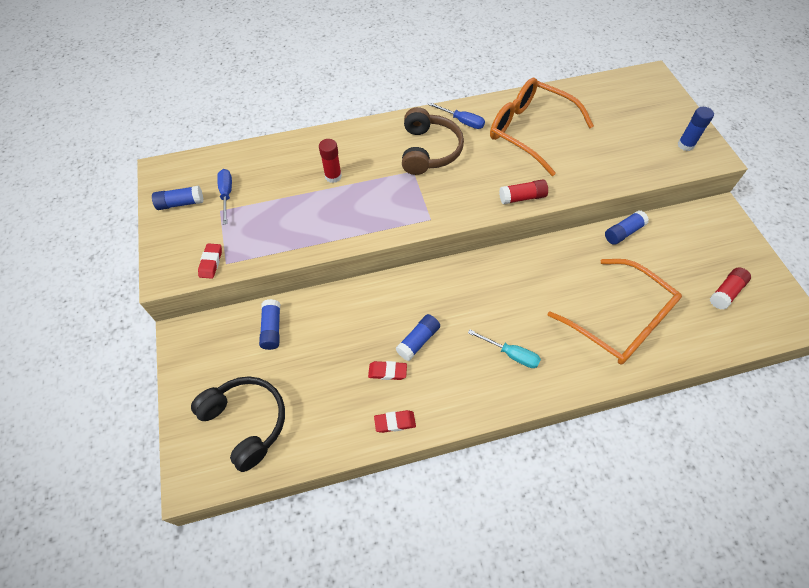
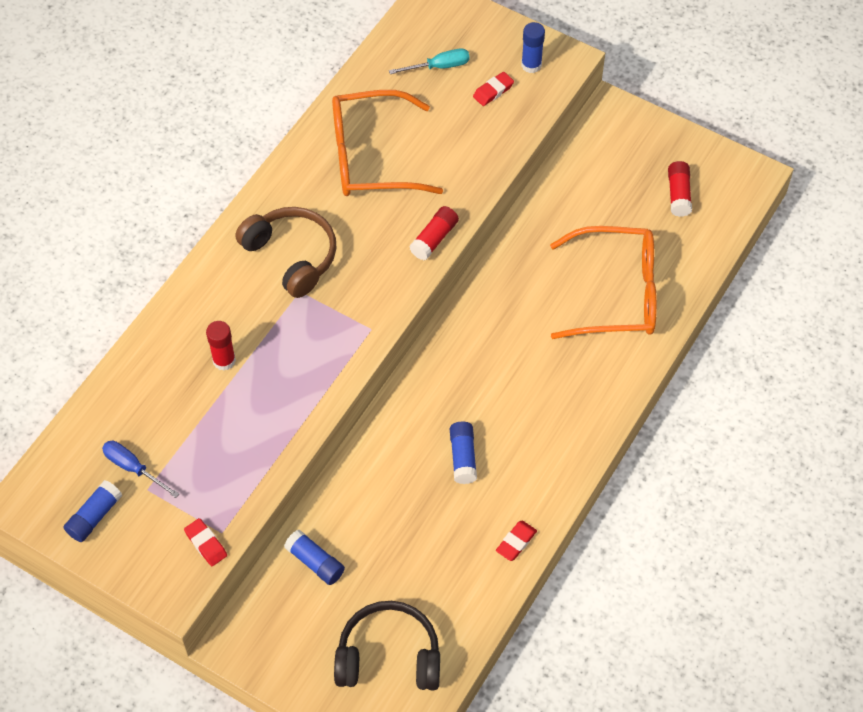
camera: 45 degrees left, 0 degrees up
(387, 372) = (465, 507): red eraser -> red eraser (493, 91)
(462, 121) = (290, 196): blue screwdriver -> none
(511, 354) = (554, 401): turquoise screwdriver -> turquoise screwdriver (439, 67)
(623, 232) = (544, 200): blue glue stick -> none

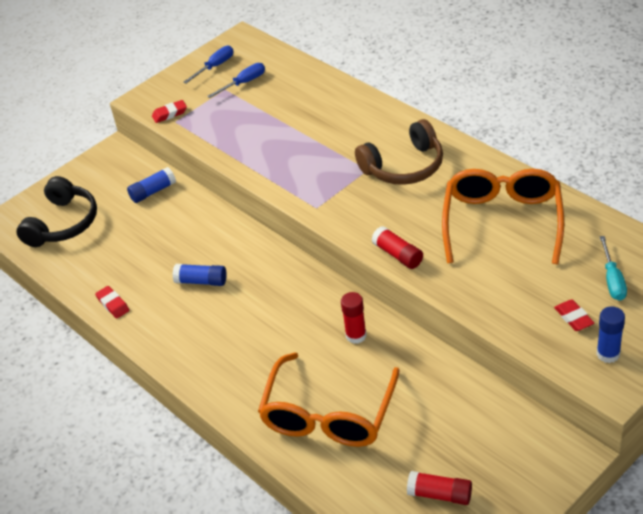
camera: 110 degrees right, 15 degrees down
(94, 516) = (215, 67): blue glue stick -> blue screwdriver
(224, 360) = (316, 127): red glue stick -> red glue stick (356, 335)

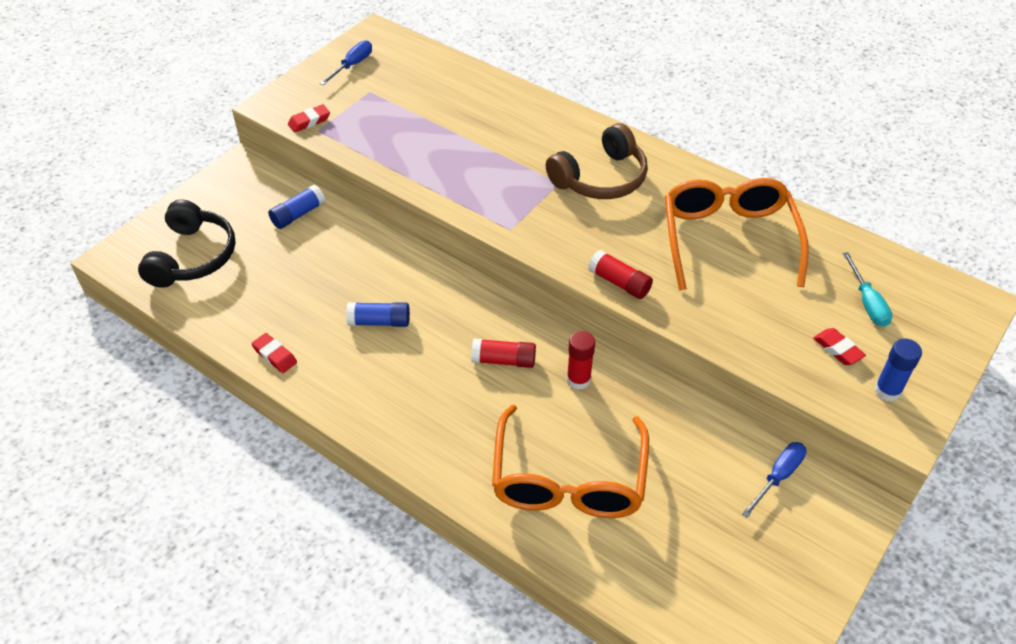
camera: 15 degrees left, 5 degrees up
(244, 83) = (391, 84): blue screwdriver -> blue screwdriver (778, 477)
(440, 494) = (723, 571): red glue stick -> red glue stick (504, 360)

